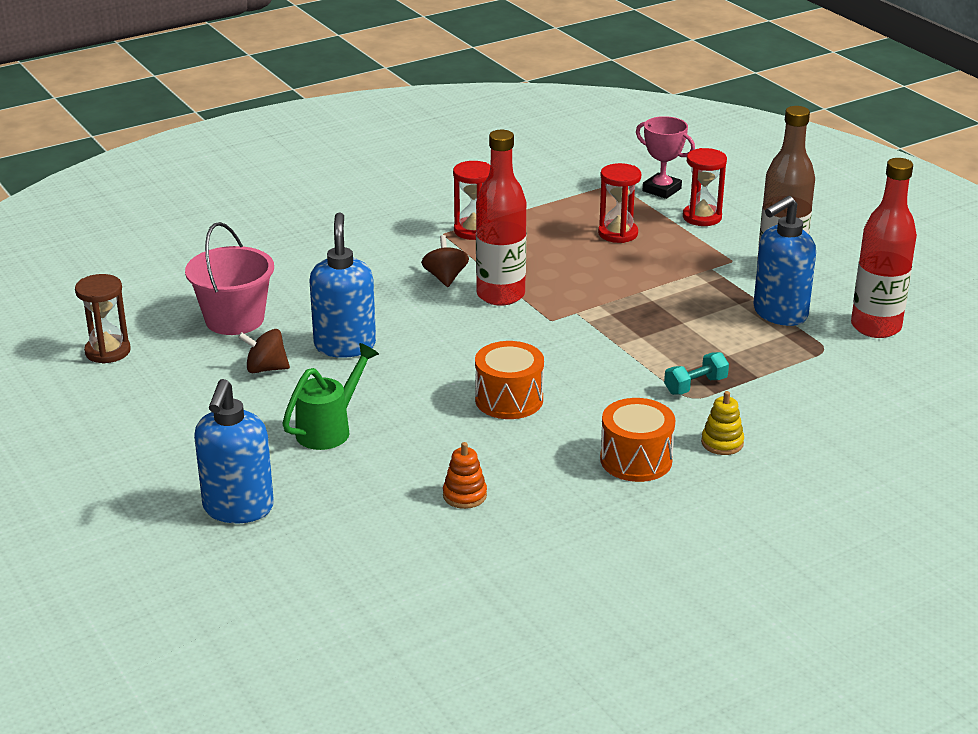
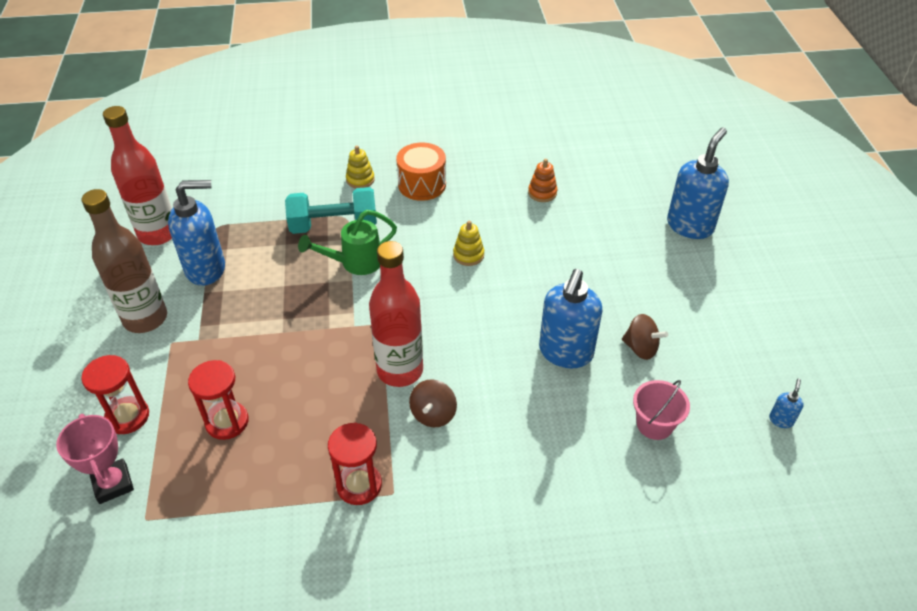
camera: 155 degrees left, 15 degrees up
(108, 351) = (781, 420): brown hourglass -> blue soap dispenser
(234, 319) = (654, 424): pink bucket -> pink bucket, size x0.63
(330, 429) = (608, 270): green watering can -> green watering can (354, 263)
(509, 399) = (468, 255): orange drum -> yellow stacking toy
(695, 386) = (334, 225): turquoise dumbbell -> turquoise dumbbell, size x1.81

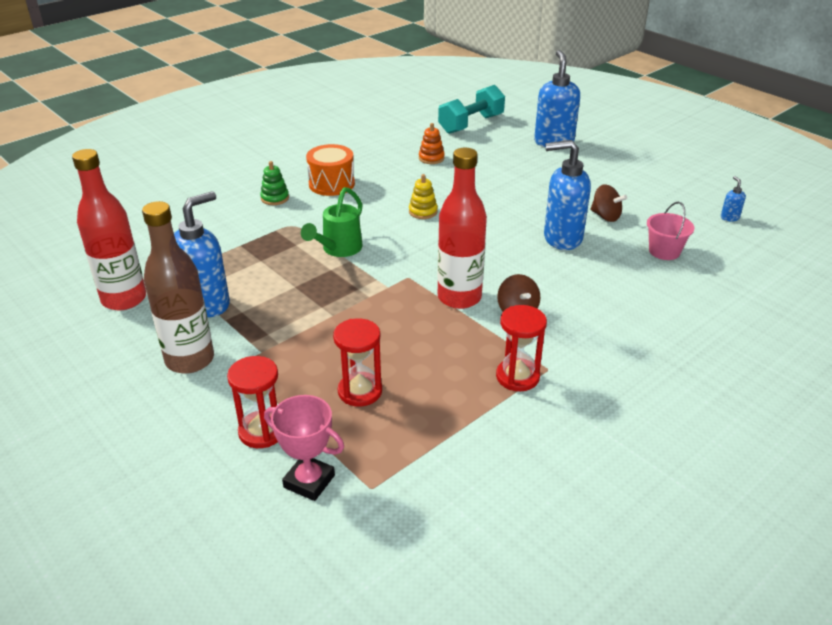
camera: 35 degrees left, 10 degrees down
(334, 225) = (289, 233): turquoise dumbbell -> turquoise dumbbell (471, 124)
(360, 179) = (275, 198): yellow stacking toy -> green stacking toy
(565, 353) = (562, 238): blue soap dispenser -> blue soap dispenser turned 105 degrees clockwise
(641, 348) = (605, 216): brown spinning top -> brown spinning top turned 45 degrees clockwise

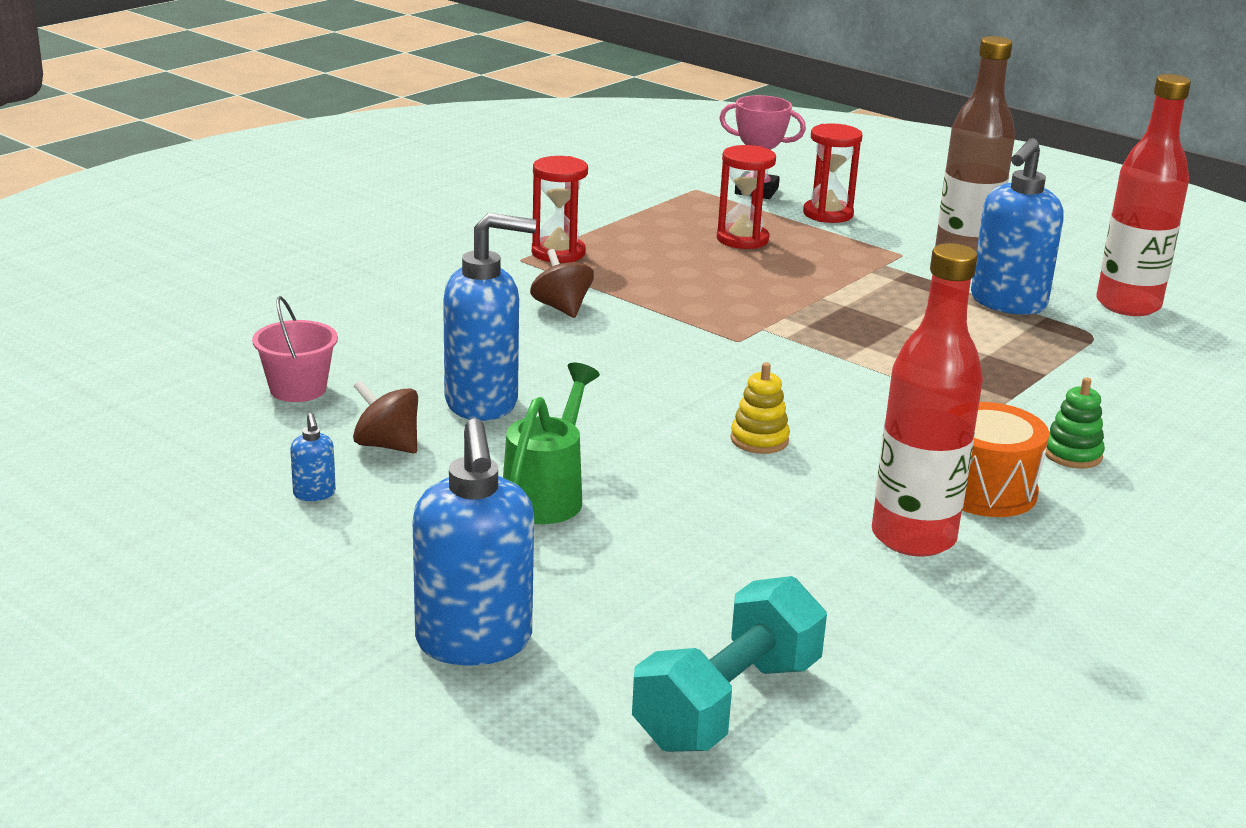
camera: 170 degrees right, 10 degrees down
(338, 250) = (875, 372): green watering can -> green watering can (548, 494)
(431, 158) = (796, 570): orange stacking toy -> none
(459, 297) = (650, 320): red bottle -> red bottle (913, 537)
(729, 217) = (124, 453): blue soap dispenser -> blue soap dispenser (314, 494)

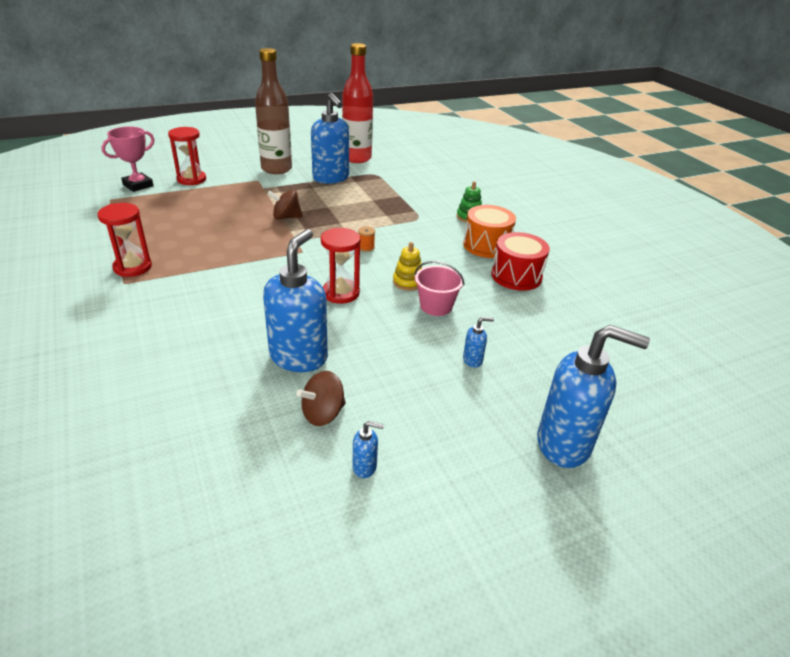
camera: 65 degrees left, 10 degrees up
(298, 389) = (209, 435): pink bucket -> pink bucket (436, 306)
(548, 494) = (422, 367): green watering can -> none
(561, 308) = (207, 290): brown spinning top -> brown spinning top (286, 217)
(605, 533) = (473, 360): none -> blue soap dispenser
(727, 703) = (635, 374): turquoise dumbbell -> none
(742, 239) = (190, 209): red hourglass -> red hourglass (341, 293)
(818, 384) = (366, 247): none -> orange spool
(913, 537) = (516, 276): red bottle -> red drum

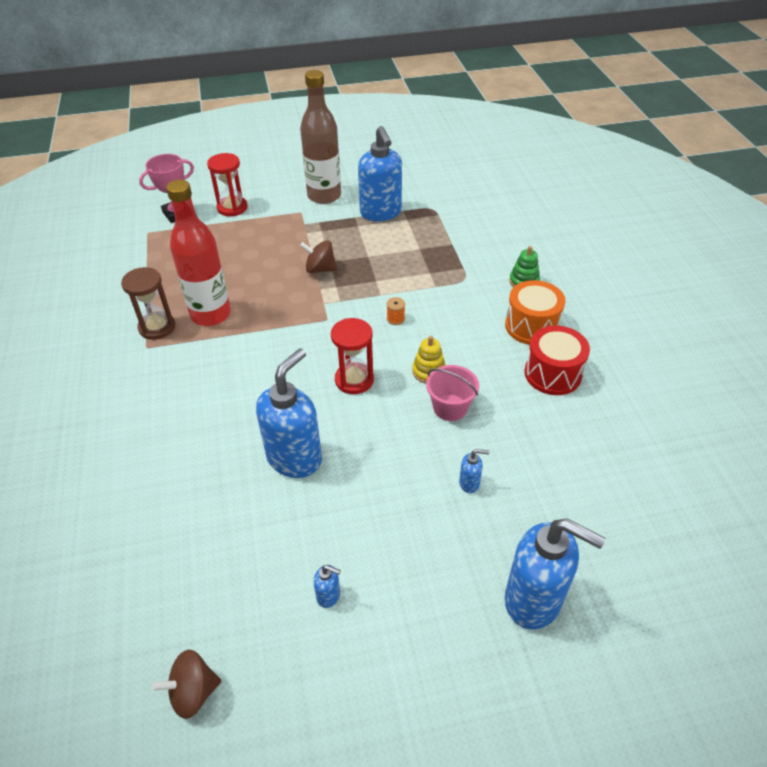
camera: 15 degrees right, 10 degrees up
(133, 267) = (157, 327): red hourglass -> brown hourglass
(323, 413) = (303, 529): brown spinning top -> brown spinning top (193, 692)
(357, 158) = (417, 182): red bottle -> red bottle (211, 314)

